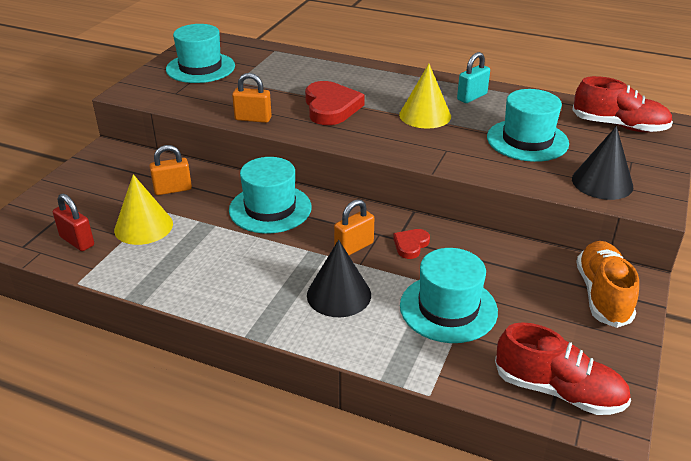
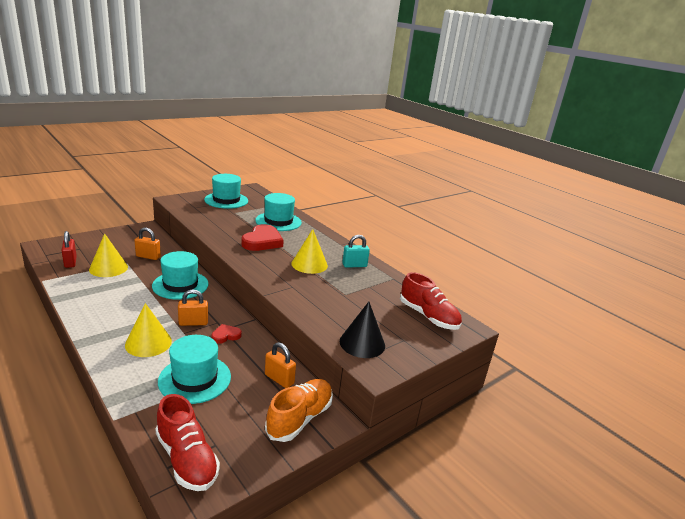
camera: 25 degrees right, 10 degrees down
(253, 119) = (212, 232): orange padlock -> orange padlock (279, 379)
(339, 294) = (148, 343): black cone -> yellow cone
(527, 140) = (351, 301): turquoise hat -> turquoise hat (278, 221)

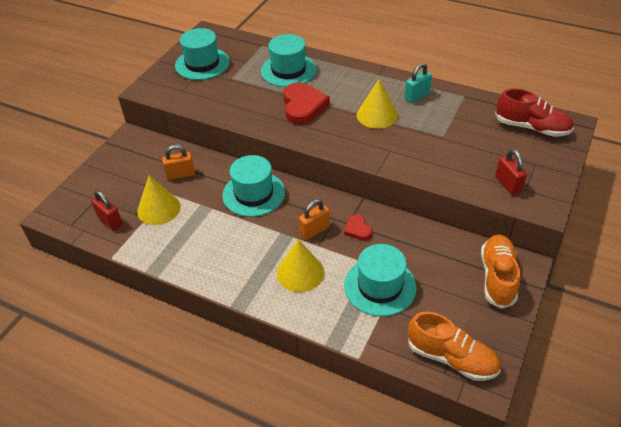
camera: 20 degrees left, 20 degrees up
(186, 459) = (451, 358): red shoe -> orange shoe
(225, 335) = (357, 229): red heart -> red heart turned 60 degrees counterclockwise
(279, 379) = (446, 250): orange padlock -> none
(362, 343) = (508, 184): black cone -> red padlock

